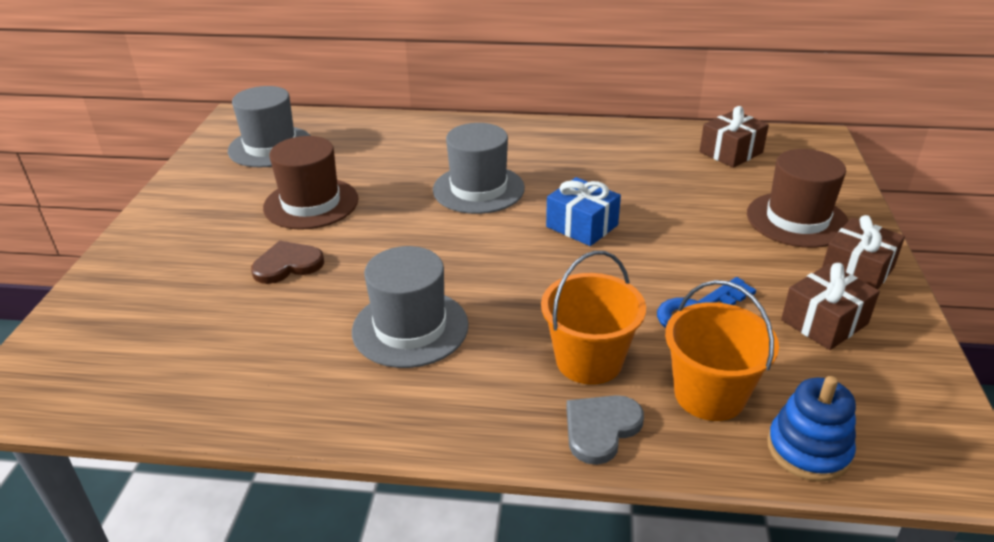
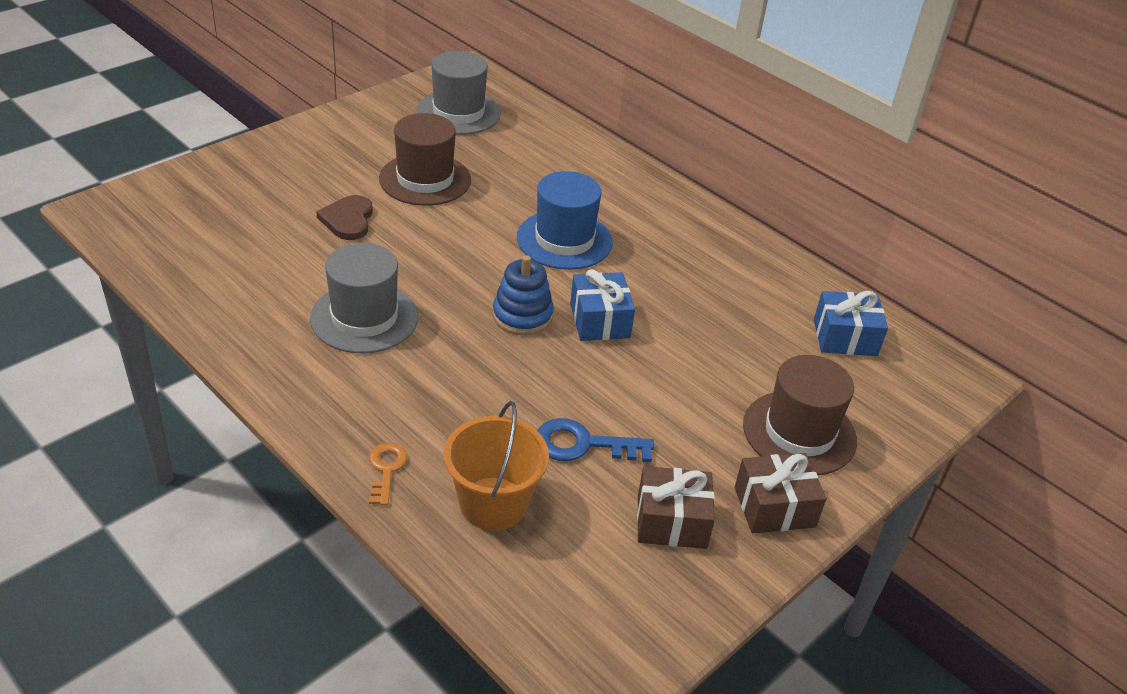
camera: 35 degrees right, 5 degrees up
(287, 265) = (348, 220): brown heart -> brown heart turned 105 degrees counterclockwise
(478, 189) = (564, 240): grey hat -> blue hat
(589, 361) = (447, 422): orange bucket -> none
(601, 429) = (386, 469): grey heart -> orange key
(731, 152) = (845, 337): brown gift -> blue gift
(808, 449) = (502, 587): blue stacking toy -> blue stacking toy (522, 316)

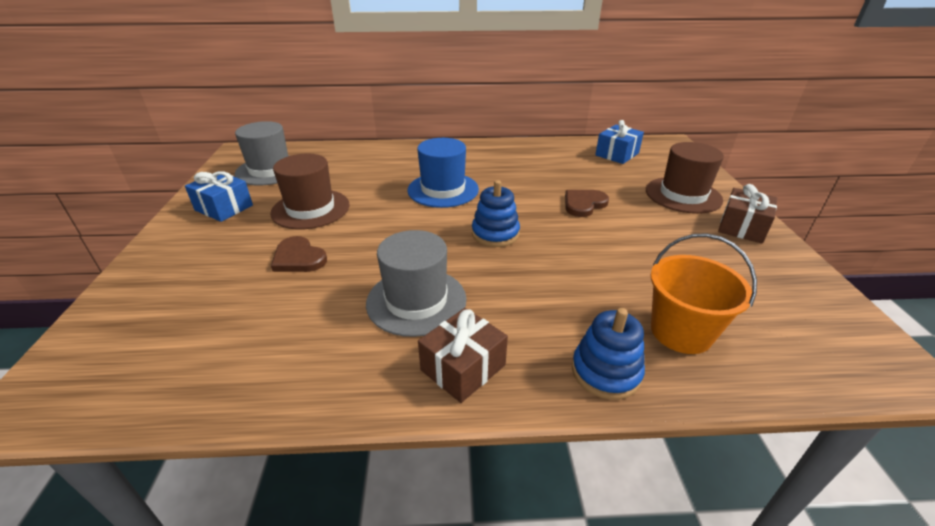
camera: 45 degrees left, 5 degrees down
(386, 469) = (606, 372): orange key -> blue stacking toy
(583, 444) = (643, 266): blue key -> none
(600, 320) = (530, 210): blue gift -> blue gift (224, 208)
(665, 355) = (583, 204): none -> brown heart
(671, 522) = (738, 265): brown gift -> brown gift (463, 367)

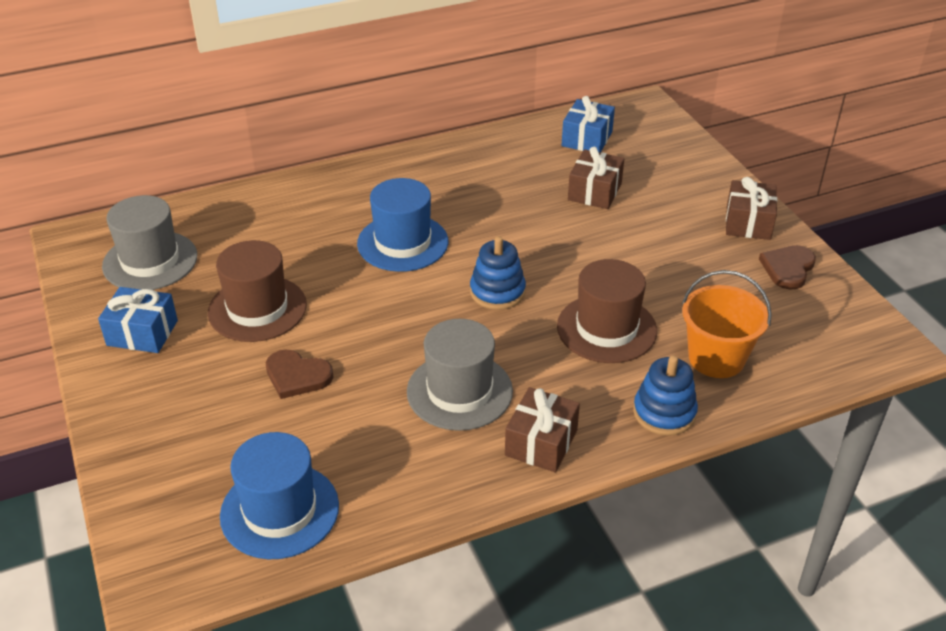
camera: 20 degrees left, 5 degrees up
(188, 362) = (279, 510): none -> blue hat
(583, 204) = (576, 228): brown heart -> brown heart (788, 268)
(609, 185) = (594, 192): none -> brown gift
(683, 195) = (679, 190): brown hat -> brown hat (606, 328)

